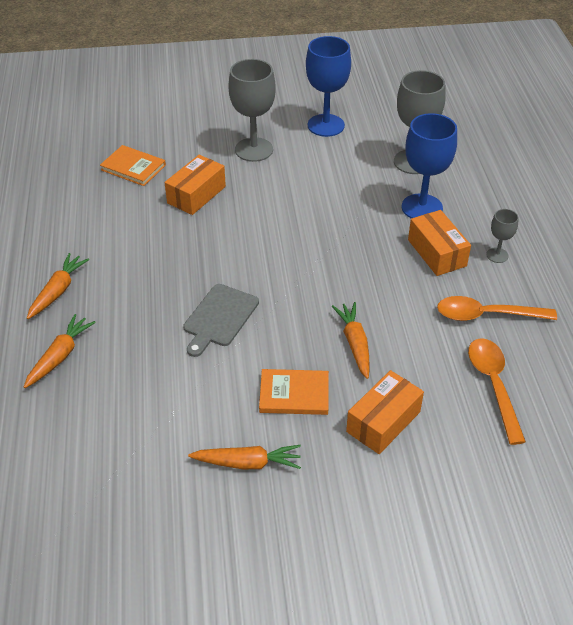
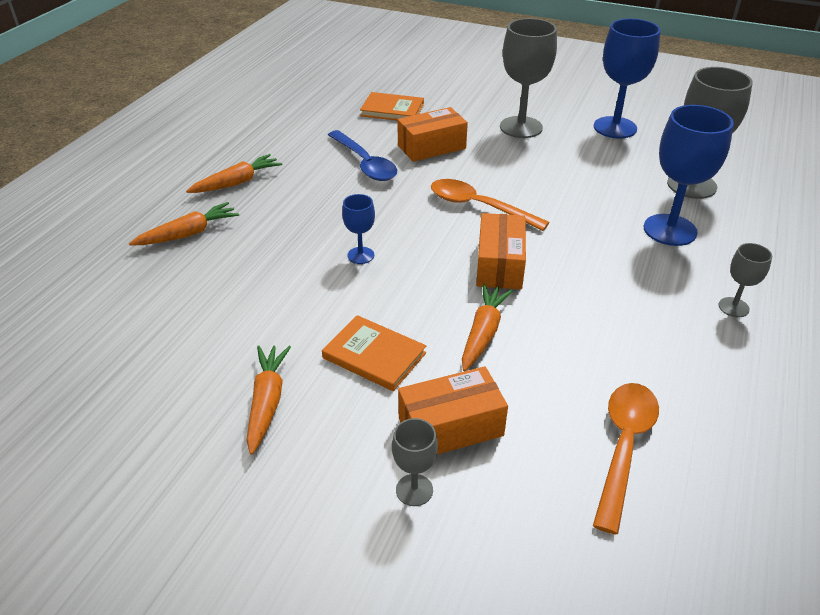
camera: 30 degrees right, 5 degrees down
(133, 167) = (392, 110): orange book -> orange book turned 45 degrees counterclockwise
(154, 231) = (365, 163): none -> blue spoon
(219, 318) = (360, 255): grey cutting board -> blue goblet
(248, 463) = (267, 402): orange carrot -> orange carrot turned 120 degrees counterclockwise
(392, 474) = (414, 490): none -> grey goblet
(437, 253) = (655, 279): orange box -> orange box (499, 265)
(486, 315) = (672, 365): orange spoon -> orange spoon (478, 207)

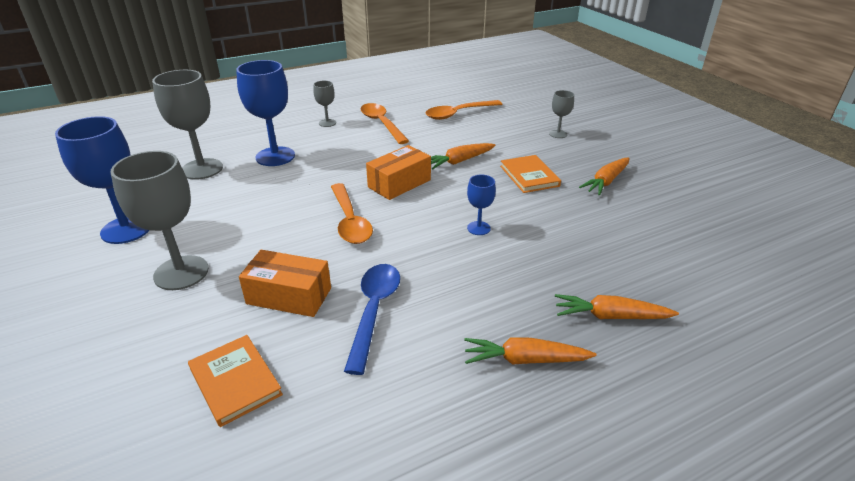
camera: 140 degrees left, 5 degrees down
(450, 427) = (521, 142): orange box -> none
(676, 348) = (381, 124): none -> orange spoon

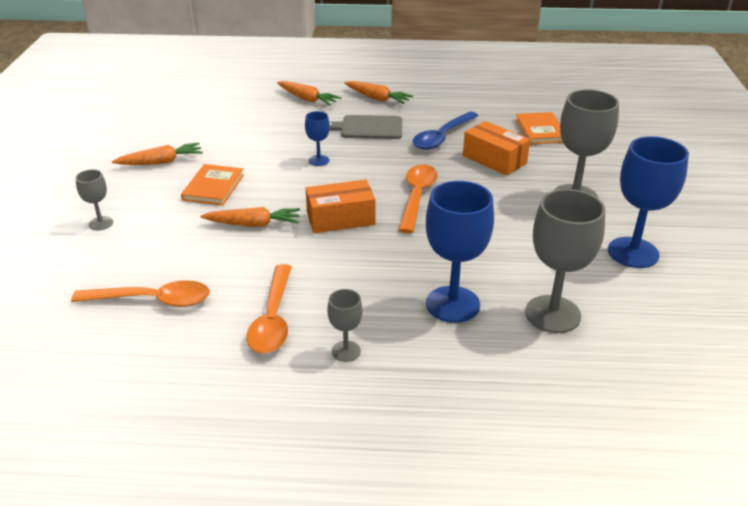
camera: 150 degrees left, 0 degrees up
(477, 292) = (368, 128): none -> grey cutting board

